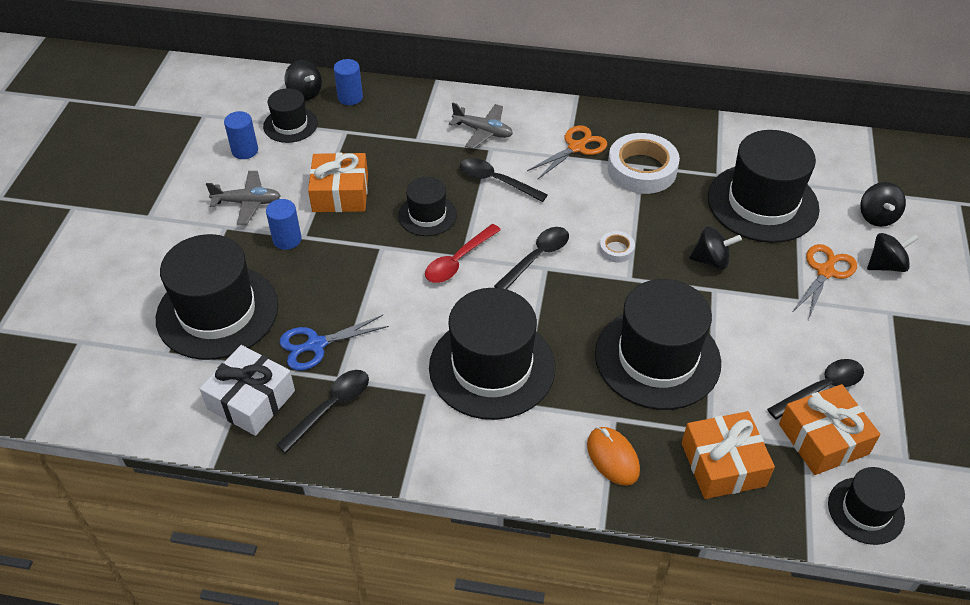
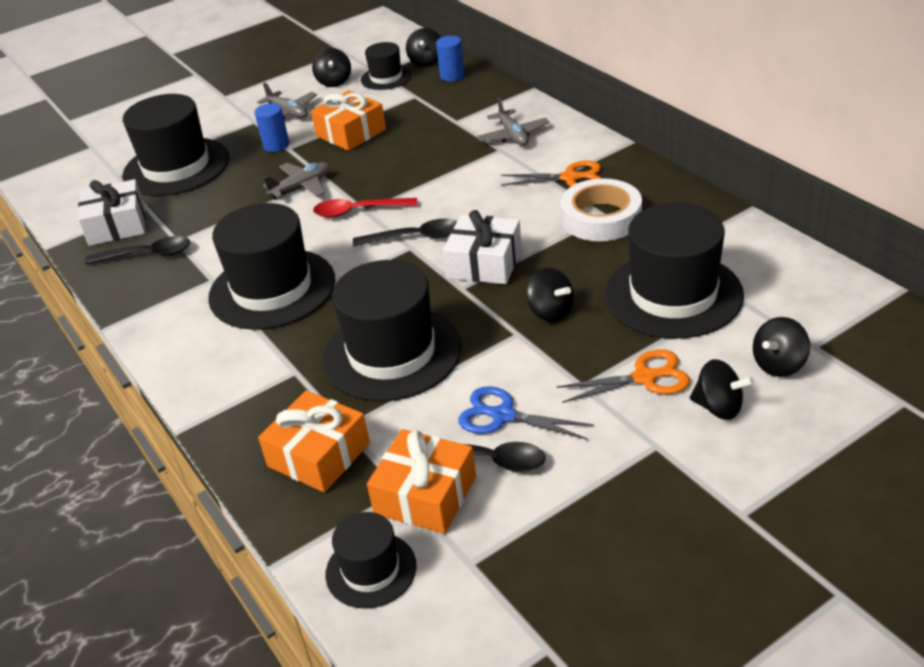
camera: 50 degrees right, 10 degrees down
(245, 151) = (334, 82): blue cylinder -> black spinning top
(315, 345) = (195, 214): blue scissors -> blue scissors (502, 415)
(374, 266) = (301, 187): none -> grey plane
(427, 215) = (385, 172): black hat -> none
(496, 181) = (468, 173): black spoon -> none
(612, 457) = (253, 395): orange mouse -> none
(616, 249) = (484, 263): white tape -> white gift

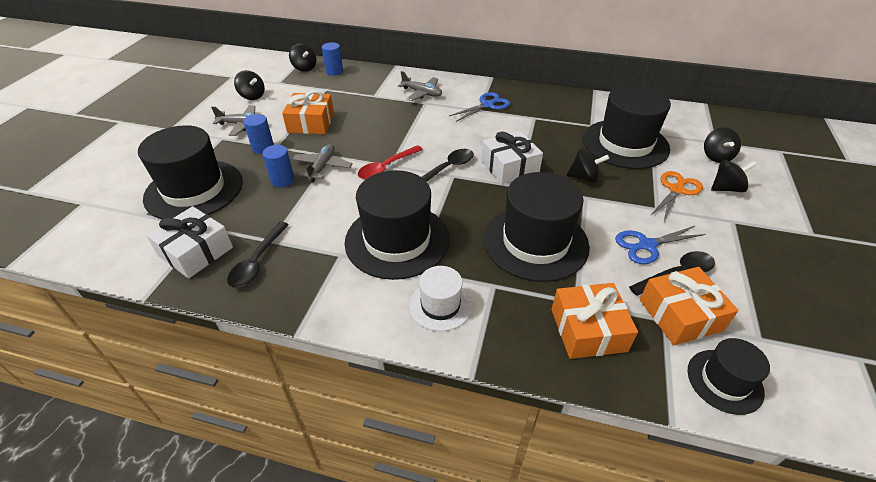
camera: 45 degrees left, 5 degrees up
(147, 255) = (257, 261): black spoon -> black spoon turned 150 degrees clockwise
(230, 364) = (440, 305): none -> white hat
(252, 186) = (282, 180): none -> blue cylinder
(386, 77) = (289, 84): black hat -> none
(570, 178) = (488, 105): orange scissors -> blue scissors
(601, 218) = (534, 119): white tape -> none

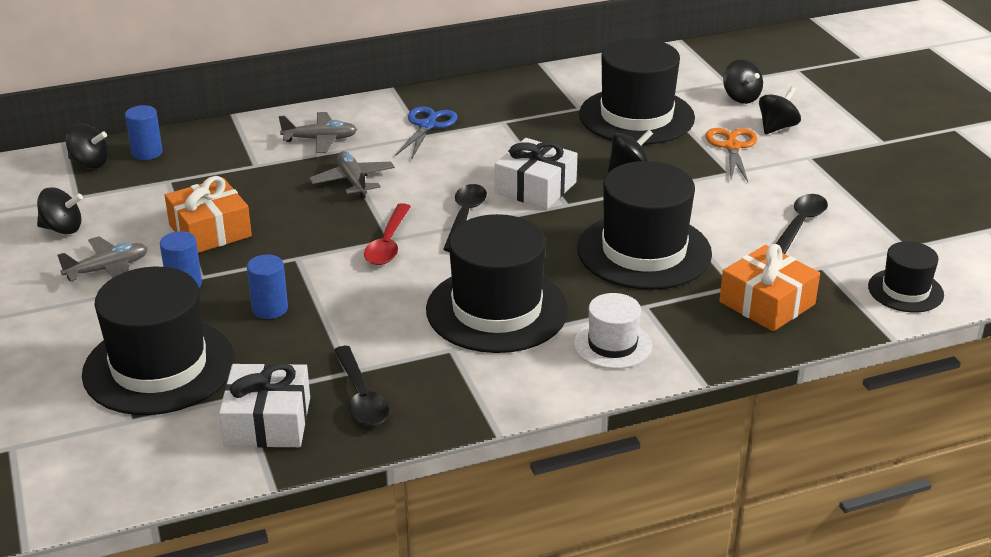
camera: 35 degrees left, 10 degrees down
(322, 167) = (303, 274): grey plane -> grey plane (353, 181)
(646, 245) = (751, 211): blue scissors -> none
(680, 315) = (831, 257): orange gift -> none

